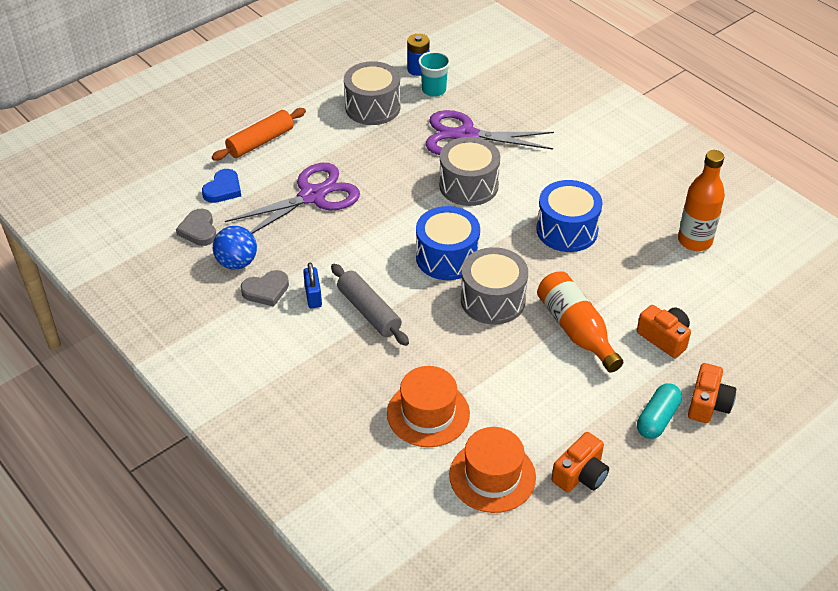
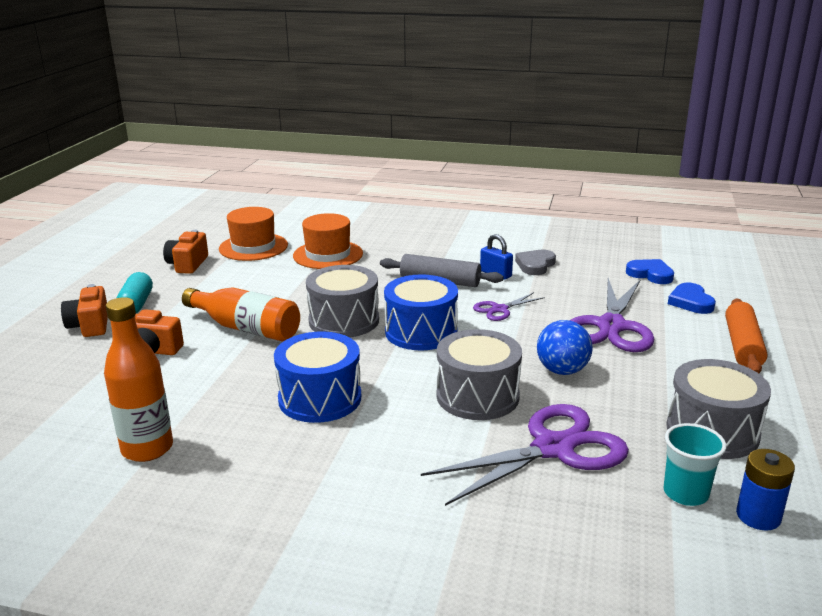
camera: 145 degrees right, 20 degrees down
(199, 230) = (650, 274): grey heart -> blue heart
(237, 263) = (585, 270): blue ball -> blue ball (562, 370)
(364, 251) = (499, 309): none -> purple scissors

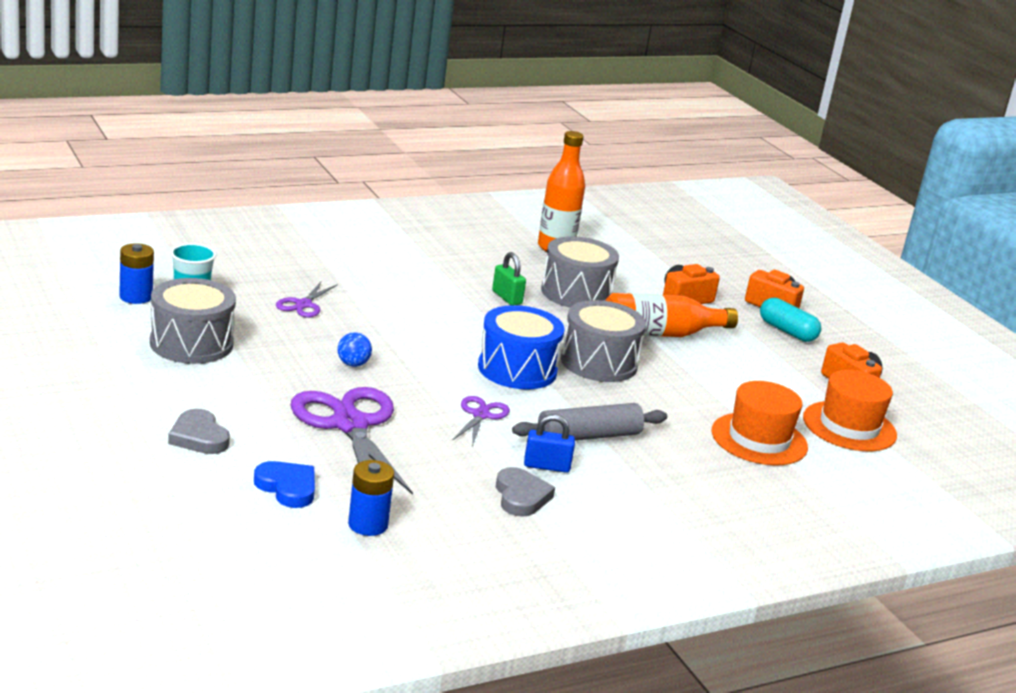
camera: 135 degrees right, 0 degrees up
(320, 398) = (507, 297): blue drum -> green padlock
(477, 396) = (397, 326): grey drum -> grey drum (576, 293)
(553, 448) = (303, 305): purple scissors -> purple scissors, size x0.49
(562, 370) = (353, 364): blue ball -> blue ball, size x0.61
(650, 274) = (368, 524): blue heart -> blue battery
(742, 346) = (199, 437): orange rolling pin -> grey heart

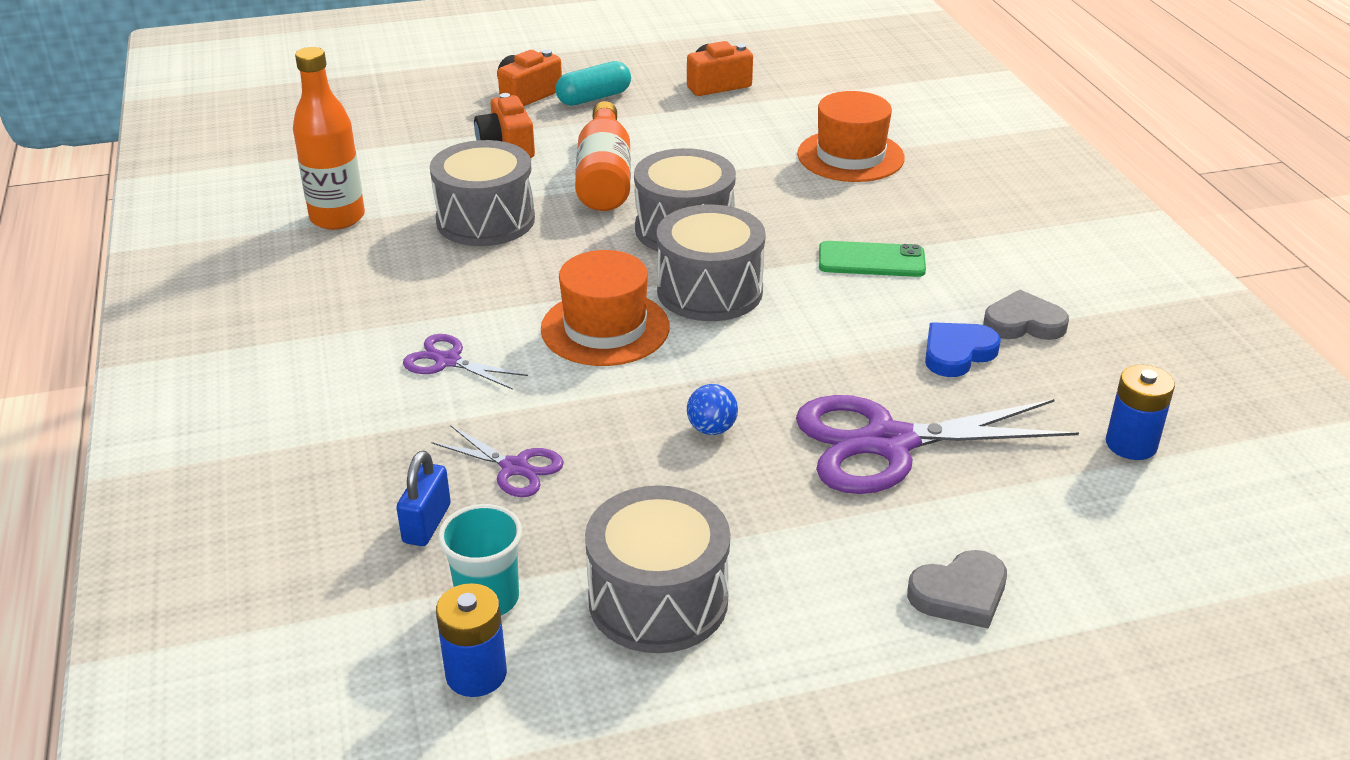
camera: 75 degrees left, 10 degrees up
(287, 487) = (1069, 509): blue heart -> blue heart (957, 353)
(480, 415) = (837, 332): purple scissors -> purple scissors (447, 361)
(507, 297) = (497, 275): green padlock -> none
(517, 369) = (709, 291): blue drum -> grey drum
(546, 466) = (949, 297): blue padlock -> blue padlock (427, 524)
(588, 436) = (871, 260): grey rolling pin -> green phone
(849, 426) = (810, 103): orange hat -> orange hat (605, 328)

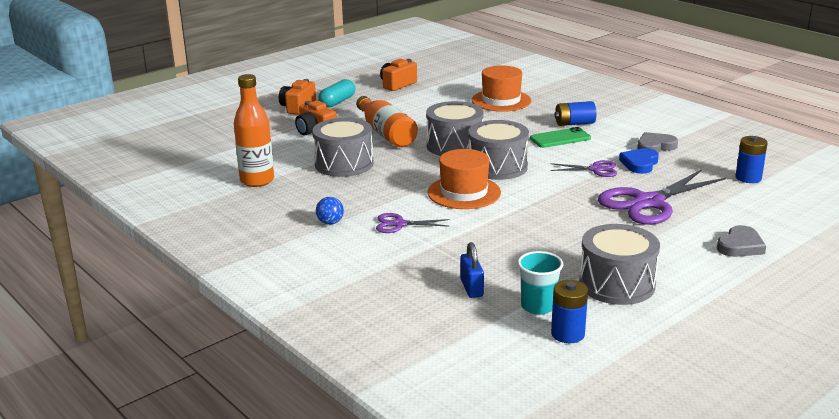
camera: 25 degrees left, 10 degrees down
(515, 467) = (488, 256): purple scissors -> purple scissors (596, 169)
(711, 429) = (564, 217): blue ball -> blue ball (330, 222)
(927, 235) = (574, 123): none -> blue battery

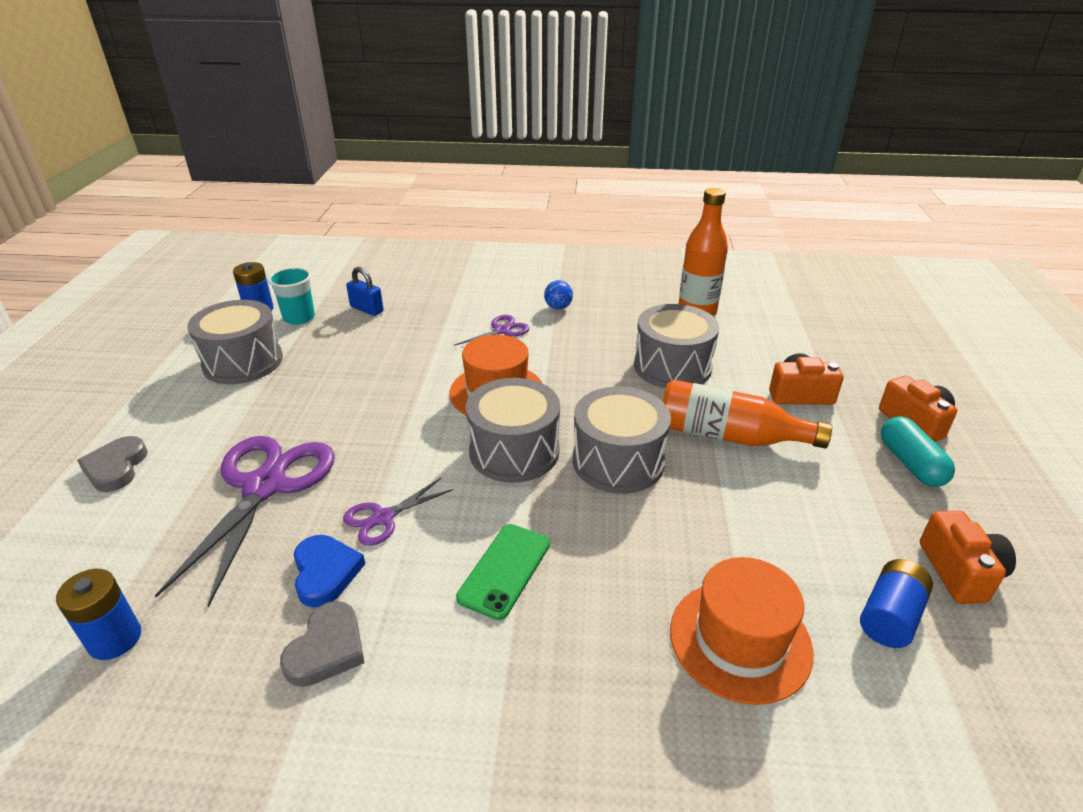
camera: 135 degrees right, 10 degrees up
(574, 123) = (528, 639): blue battery -> blue battery (890, 616)

